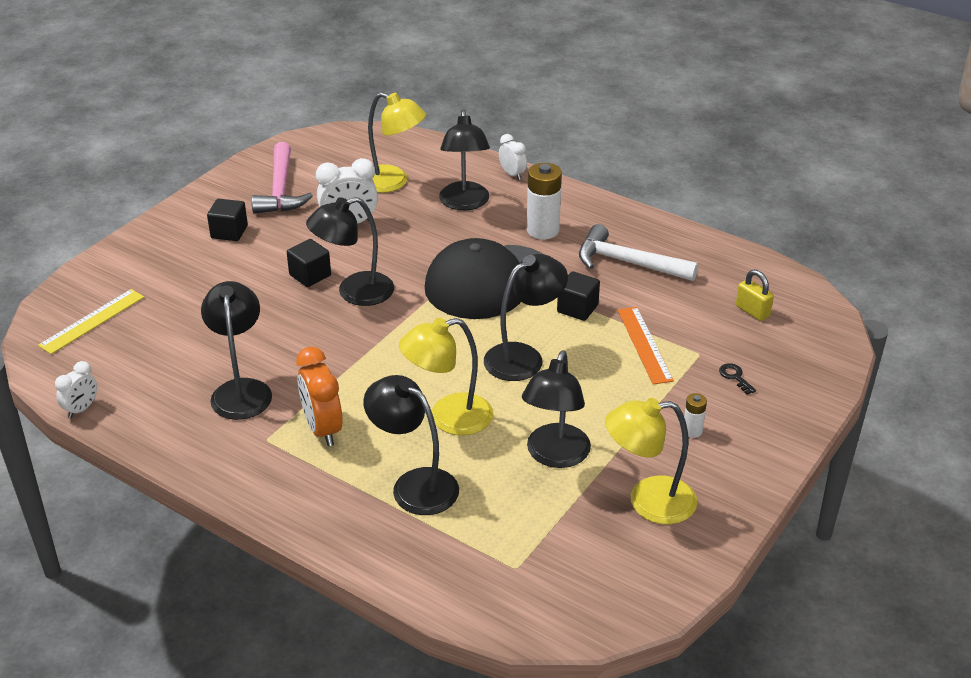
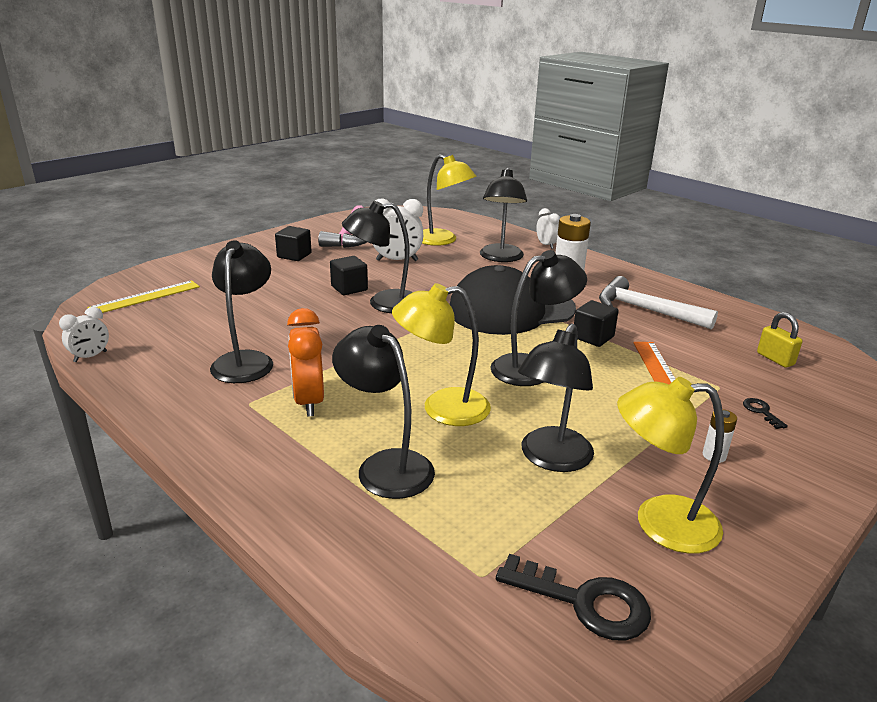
camera: 10 degrees right, 10 degrees down
(595, 575) = (585, 602): none -> black key

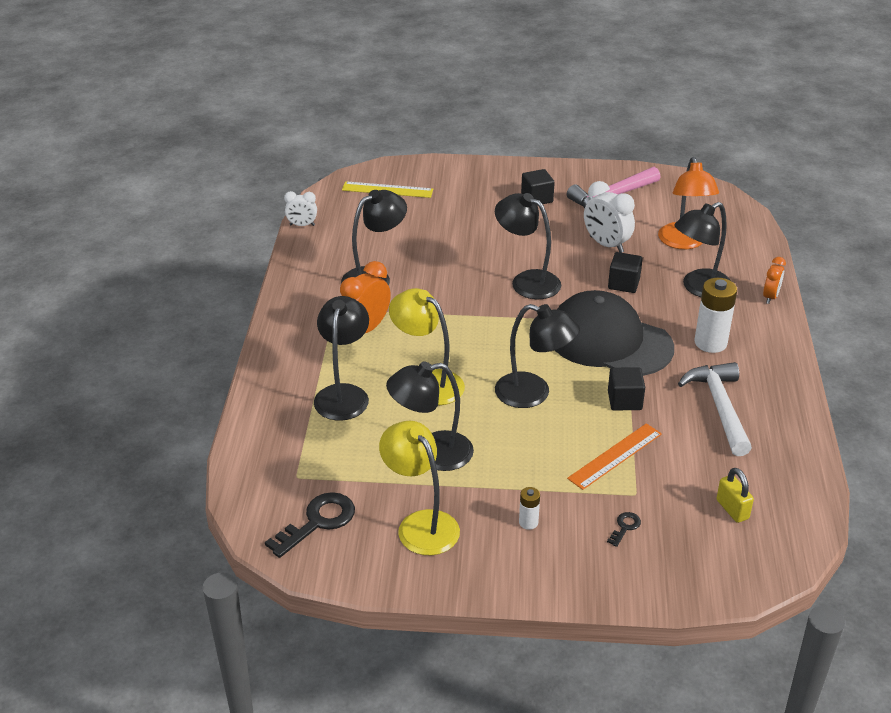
camera: 50 degrees right, 10 degrees up
(349, 288) = (525, 253): black cube -> black cube (623, 284)
(443, 240) = (683, 242): yellow lamp -> orange lamp
(546, 245) = (770, 297): white clock -> orange clock
(585, 602) = (318, 522): black key -> black key turned 120 degrees counterclockwise
(775, 359) = (732, 509): yellow padlock -> yellow padlock turned 45 degrees counterclockwise

